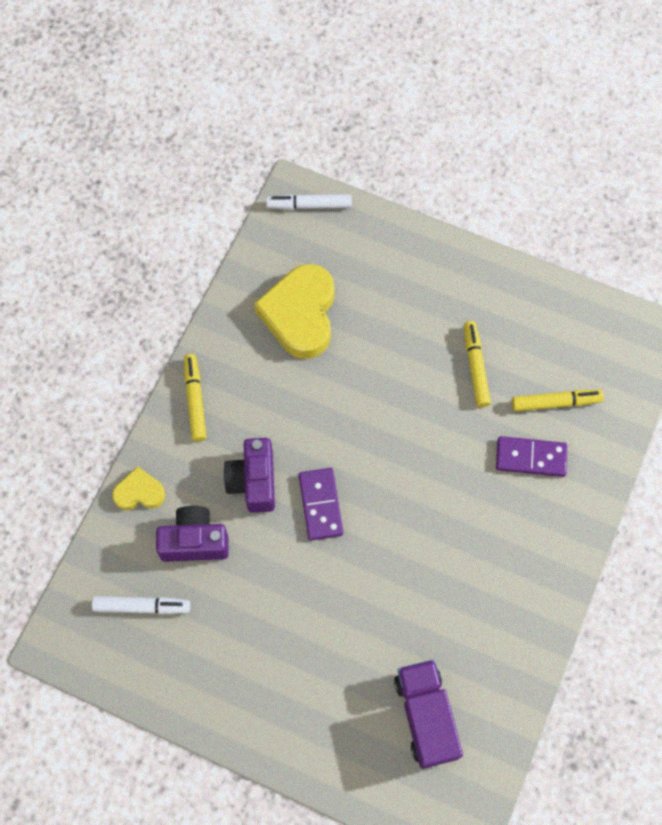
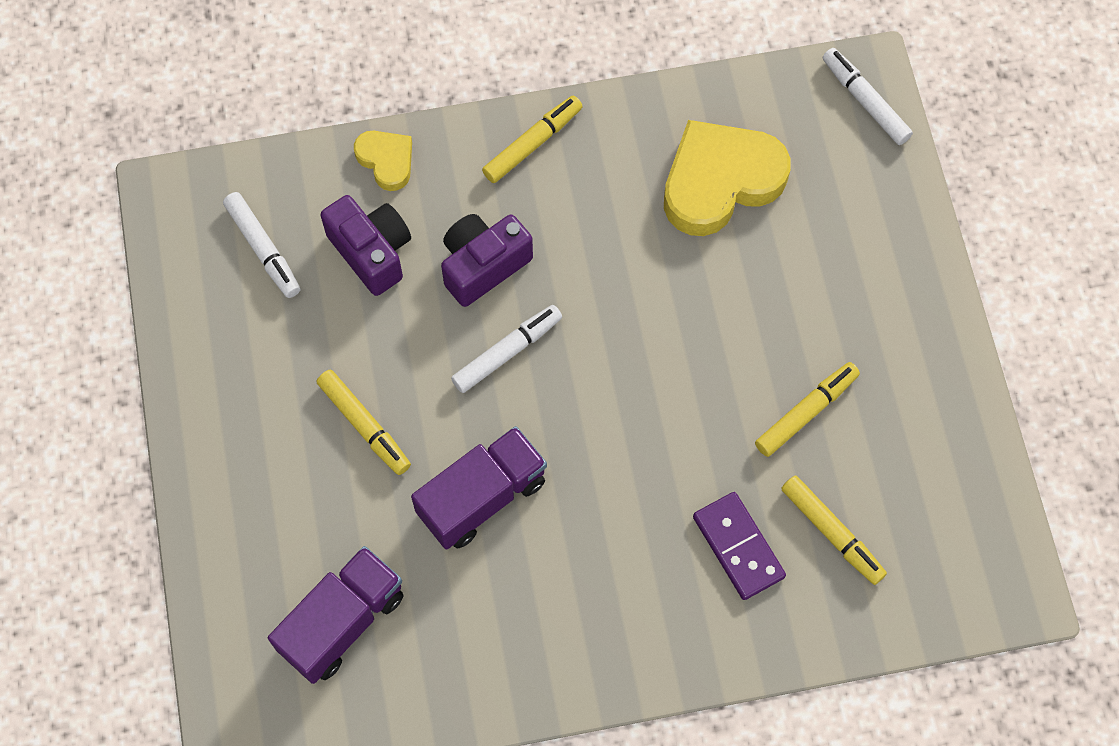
camera: 55 degrees right, 0 degrees up
(307, 620) = (364, 425): none -> yellow marker
(320, 505) = (507, 352): purple domino -> white marker
(402, 581) = (482, 497): none -> purple truck

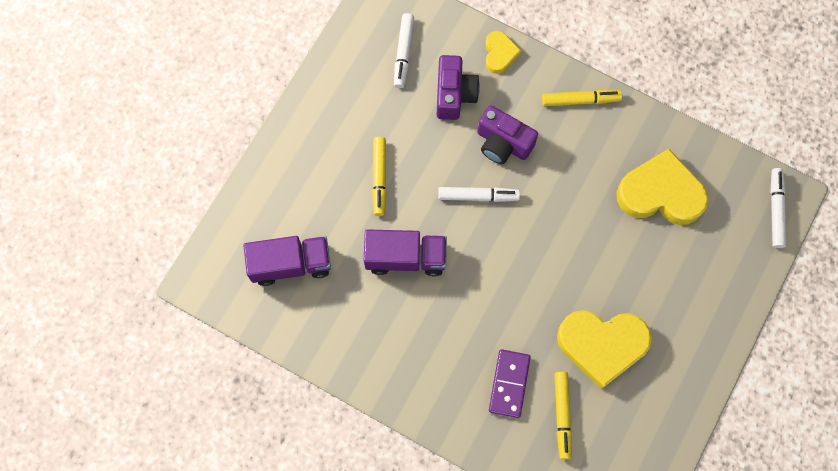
camera: 40 degrees right, 5 degrees up
(483, 265) = (503, 143): purple camera -> purple camera turned 150 degrees counterclockwise
(806, 412) = (602, 345): yellow marker -> yellow heart

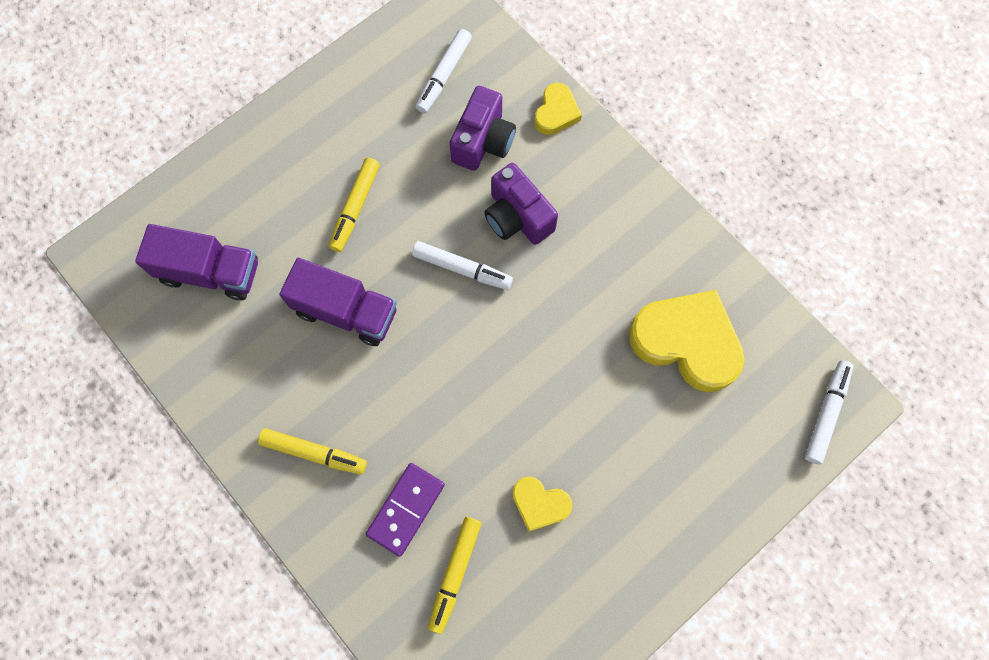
camera: 20 degrees right, 0 degrees up
(580, 100) = (631, 198): yellow marker -> yellow marker (314, 453)
(602, 345) = (540, 504): yellow heart -> yellow heart, size x0.51

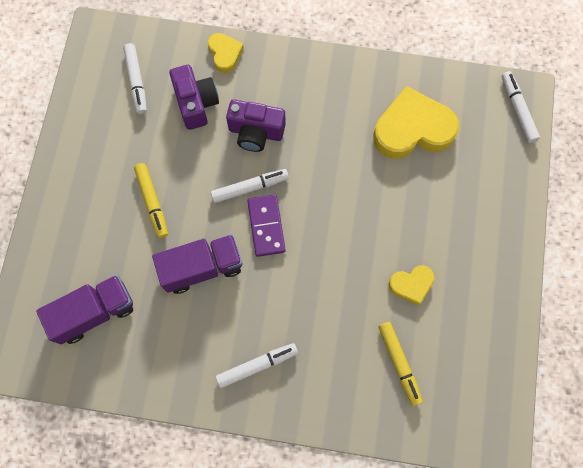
camera: 40 degrees left, 0 degrees up
(314, 453) = (257, 365): yellow marker -> white marker
(405, 509) = (339, 352): purple domino -> purple domino (266, 226)

